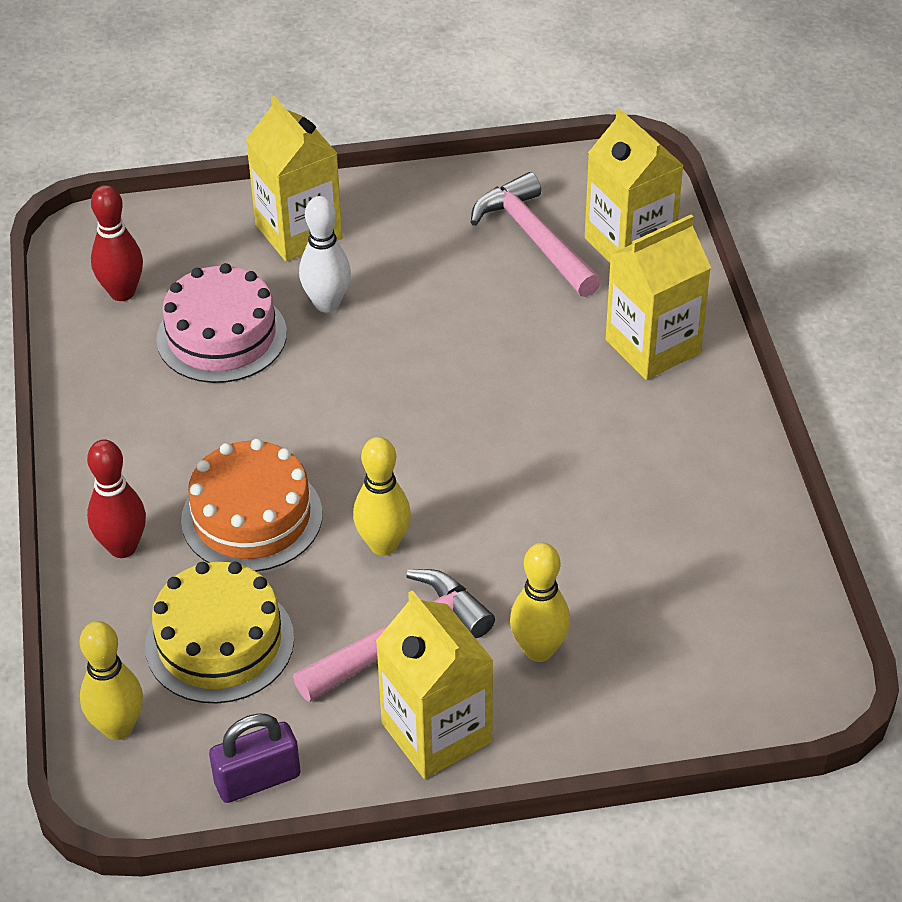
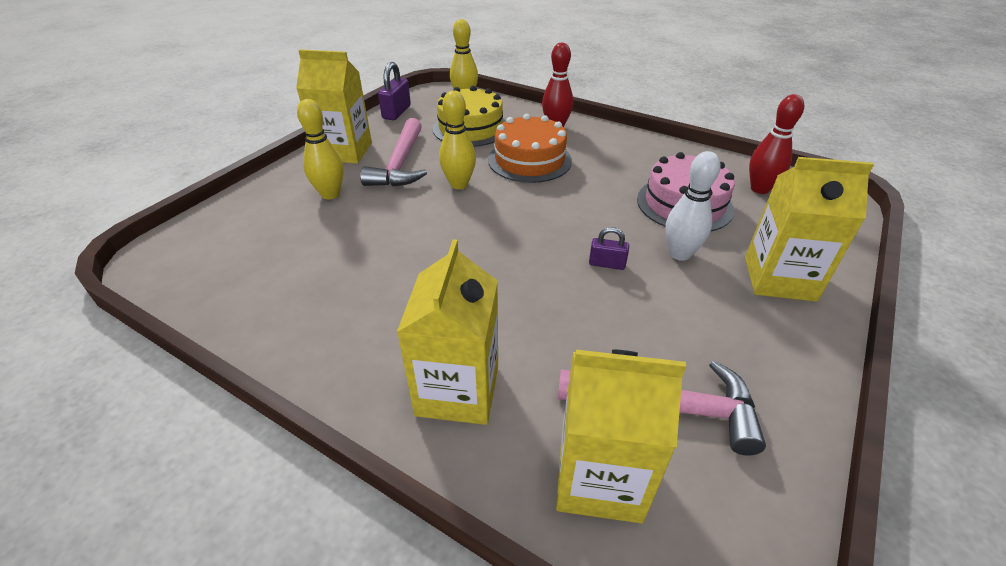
camera: 130 degrees right, 5 degrees down
(400, 343) = (607, 264): none -> purple padlock

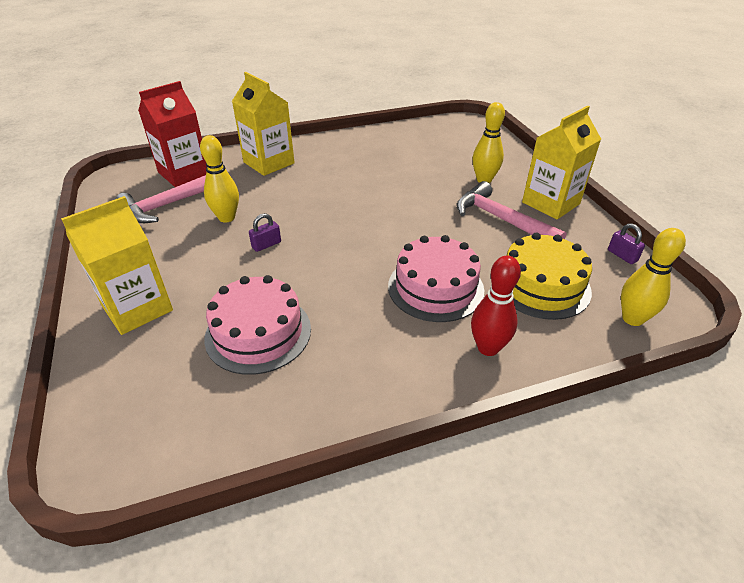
camera: 130 degrees right, 0 degrees up
(396, 112) = (622, 255): purple padlock -> purple padlock, size x0.63
(459, 184) = (437, 232): yellow bowling pin -> yellow bowling pin (226, 217)
(529, 160) = (435, 287): orange cake -> pink cake
(599, 477) = (184, 173): yellow carton -> red carton
(680, 254) = (224, 282): white bowling pin -> none
(759, 189) = (198, 412): red bowling pin -> none

